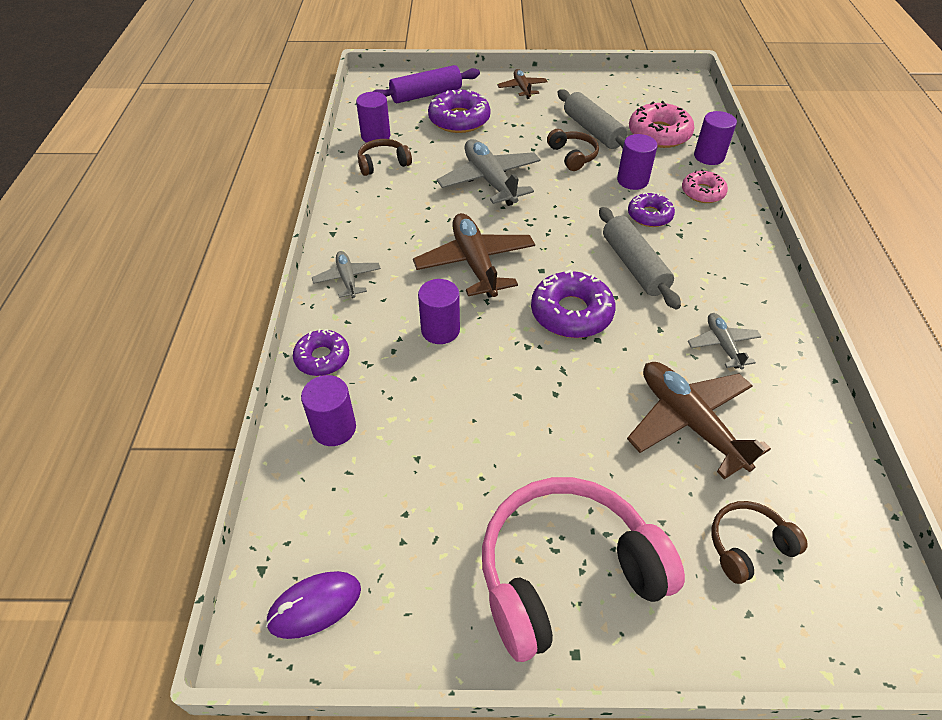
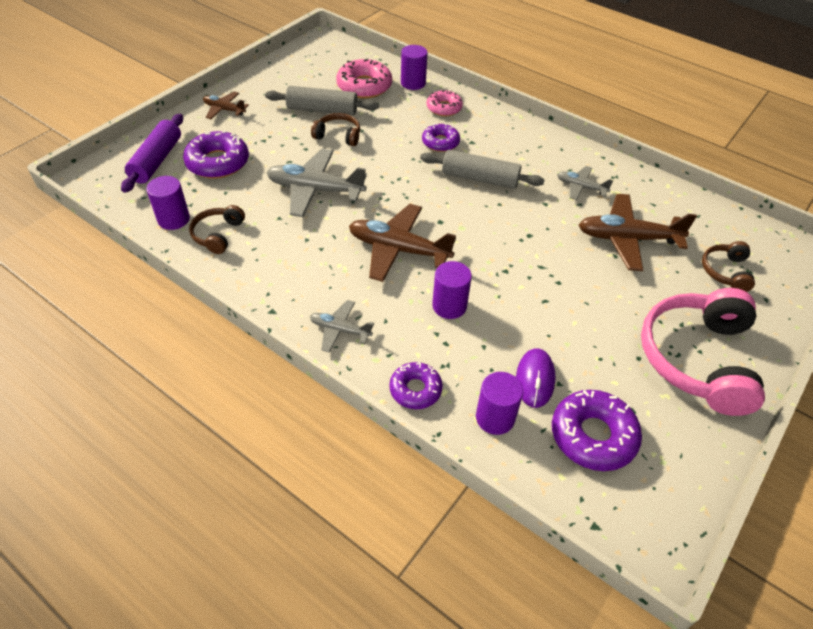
camera: 55 degrees left, 0 degrees up
(315, 606) = (645, 506): purple mouse -> purple mouse (535, 379)
(571, 313) = (495, 232): purple donut -> purple donut (593, 436)
(632, 180) = (397, 127): purple cylinder -> none

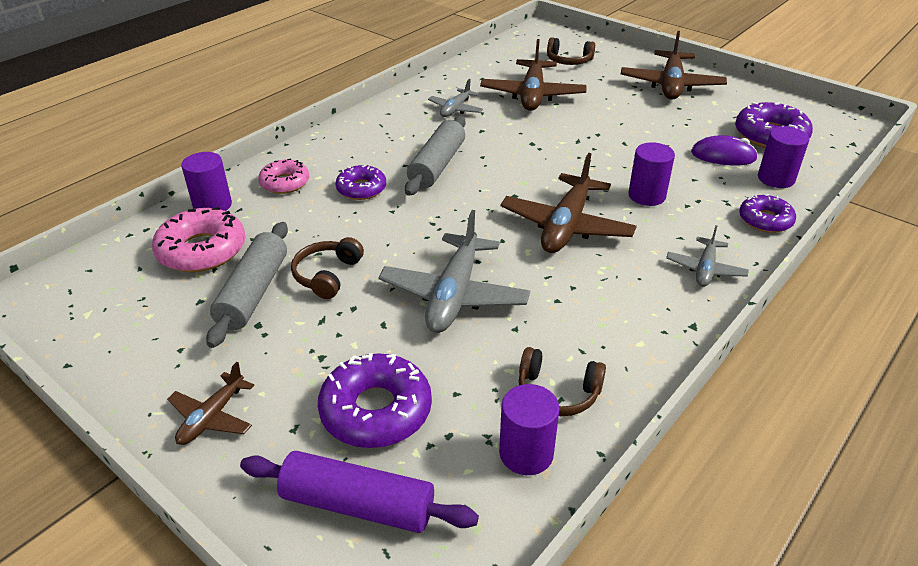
camera: 85 degrees left, 10 degrees down
(697, 359) = (671, 85): pink headphones -> brown plane

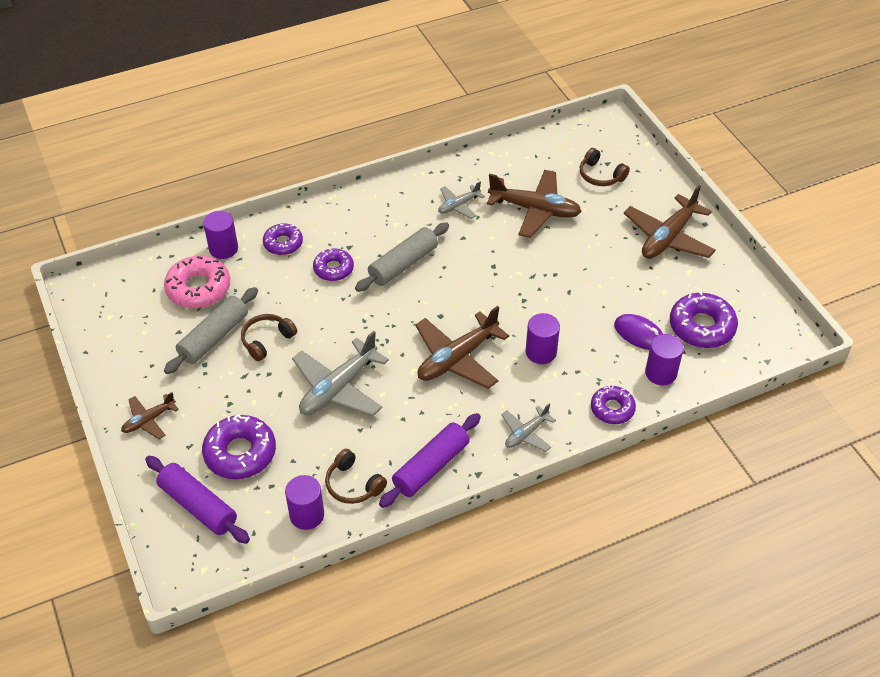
camera: 25 degrees right, 10 degrees up
(285, 183) = (283, 243): pink donut -> purple donut
(532, 95) = (535, 210): brown plane -> brown plane turned 105 degrees counterclockwise
(634, 338) = (431, 467): none -> purple rolling pin

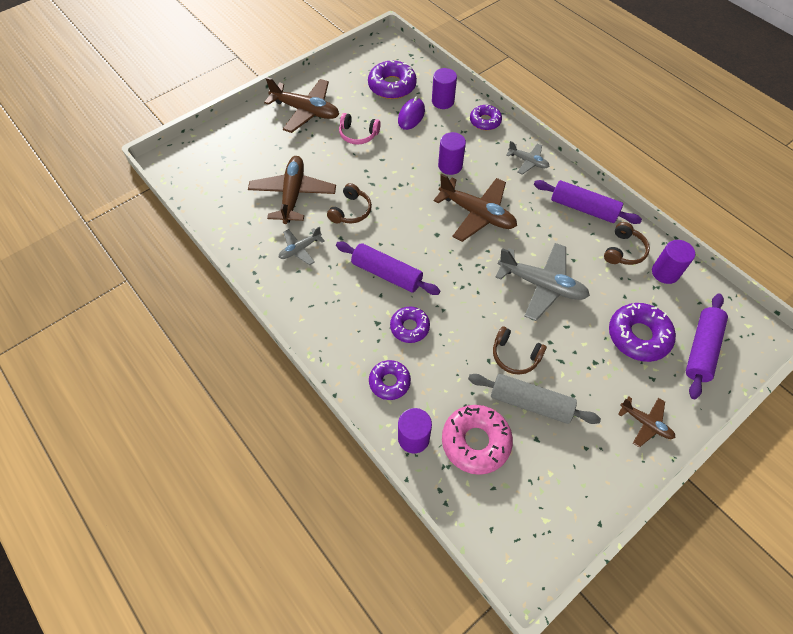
camera: 105 degrees left, 10 degrees up
(403, 264) = (387, 274): grey rolling pin -> purple rolling pin
(458, 205) = (300, 249): grey plane -> grey plane turned 105 degrees clockwise
(600, 175) = (240, 159): brown headphones -> brown headphones (351, 211)
(616, 277) = (358, 135): none -> pink headphones

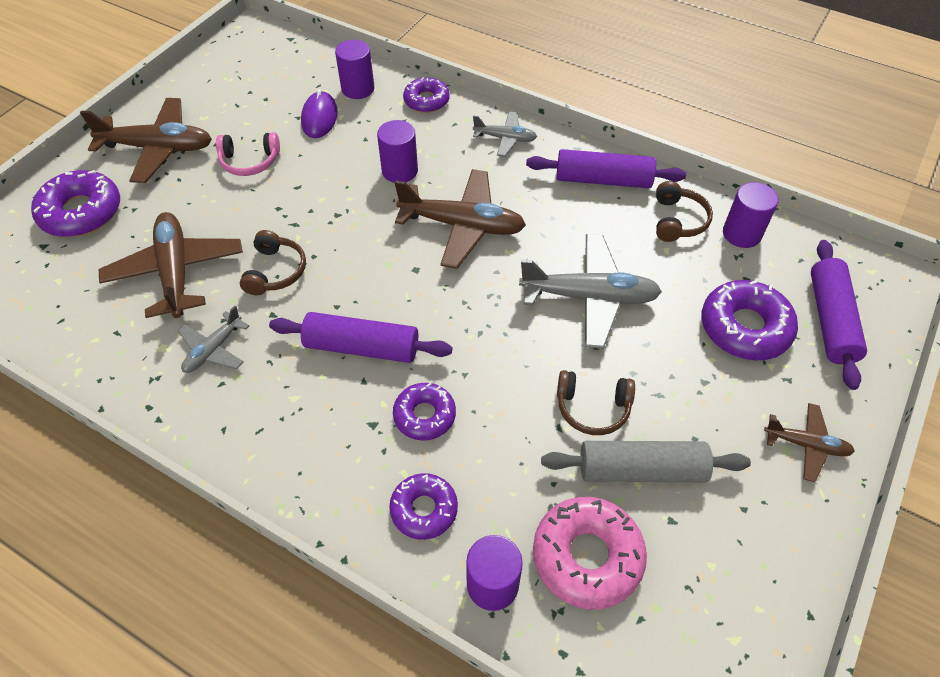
camera: 20 degrees left, 5 degrees down
(392, 86) = (277, 85): purple donut -> purple donut (81, 212)

